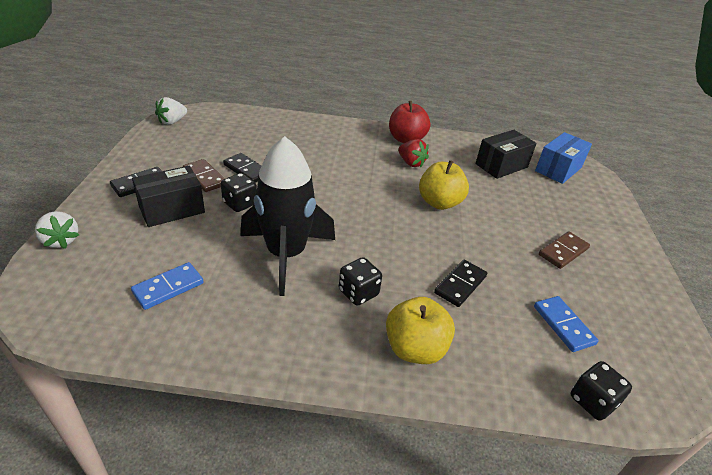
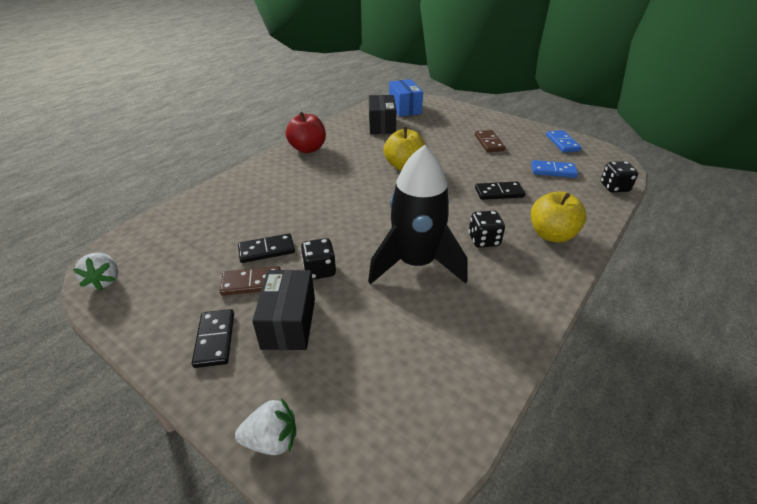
camera: 55 degrees left, 0 degrees up
(168, 287) = (416, 355): blue domino -> blue domino (562, 143)
(411, 163) = (343, 159): red strawberry -> none
(460, 285) = (499, 192): black domino -> black domino turned 75 degrees counterclockwise

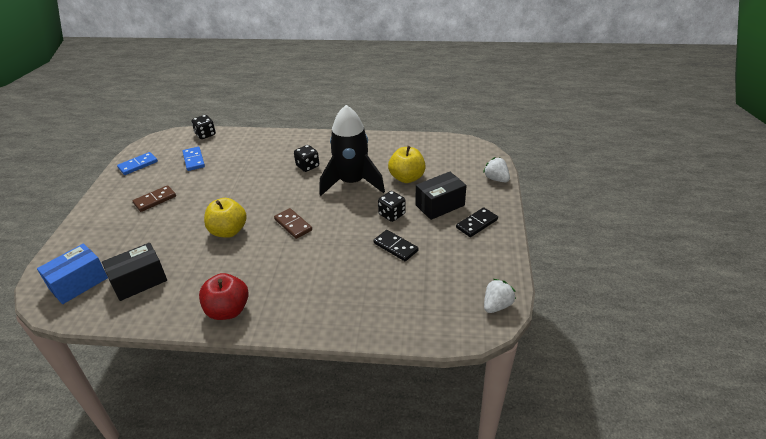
camera: 120 degrees left, 0 degrees up
(251, 283) = (428, 235): brown domino -> brown domino (293, 225)
(499, 192) = (243, 174): black domino -> none
(551, 235) = (282, 146): yellow apple -> yellow apple (407, 178)

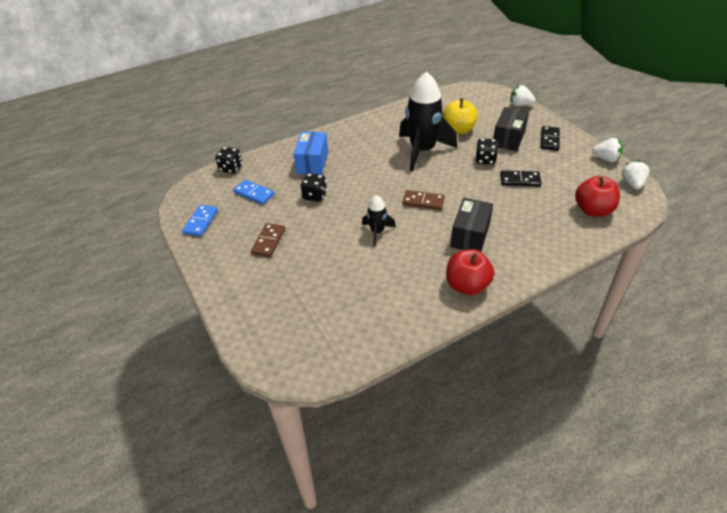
camera: 35 degrees left, 5 degrees up
(78, 283) = (304, 341): blue box -> blue box (312, 163)
(139, 281) = (360, 308): black box -> black box (470, 235)
(228, 231) = (377, 232): yellow apple -> black rocket
(307, 166) = (368, 154): black dice -> black dice (315, 196)
(420, 309) = (593, 210): none -> red apple
(506, 268) = (606, 159): none -> white strawberry

